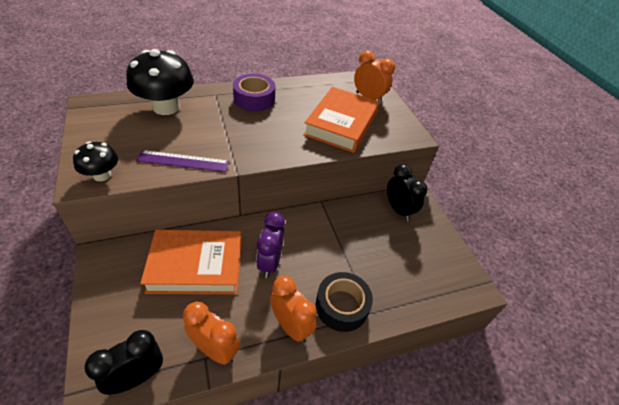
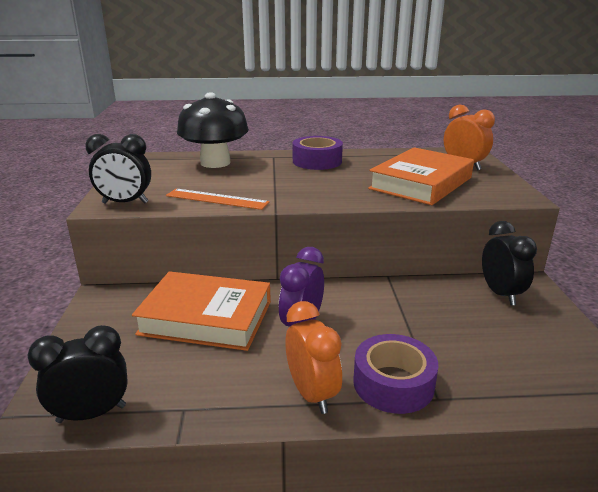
camera: 20 degrees right, 20 degrees down
(102, 175) = (125, 203): black mushroom -> black clock
(183, 161) = (217, 199): purple ruler -> orange ruler
(215, 349) = (200, 402): orange clock -> none
(342, 306) = (393, 383): black tape -> purple tape

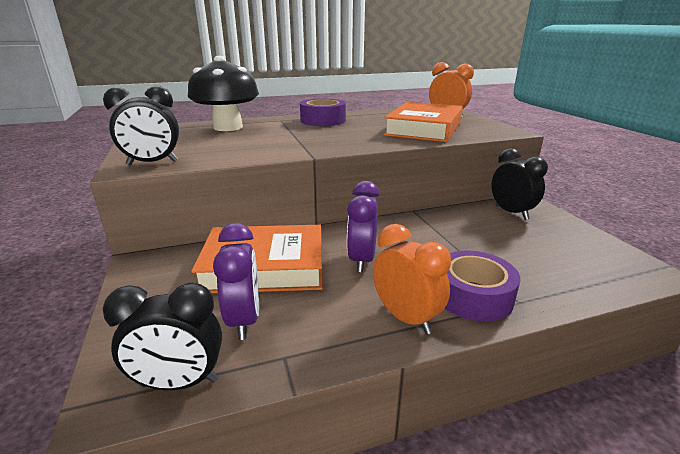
camera: 15 degrees left, 0 degrees up
(92, 414) = (179, 383): black clock -> black clock turned 150 degrees counterclockwise
(165, 368) = (244, 320): none -> purple clock
(217, 199) = (248, 153): orange ruler -> none

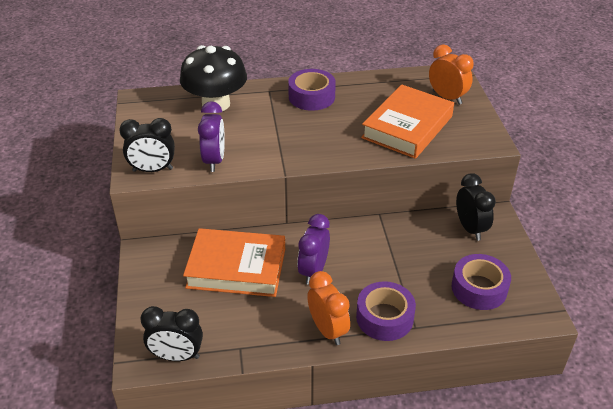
camera: 10 degrees right, 15 degrees up
(244, 320) = (217, 316): purple clock -> purple clock (214, 160)
(561, 256) = (479, 288): none -> purple tape

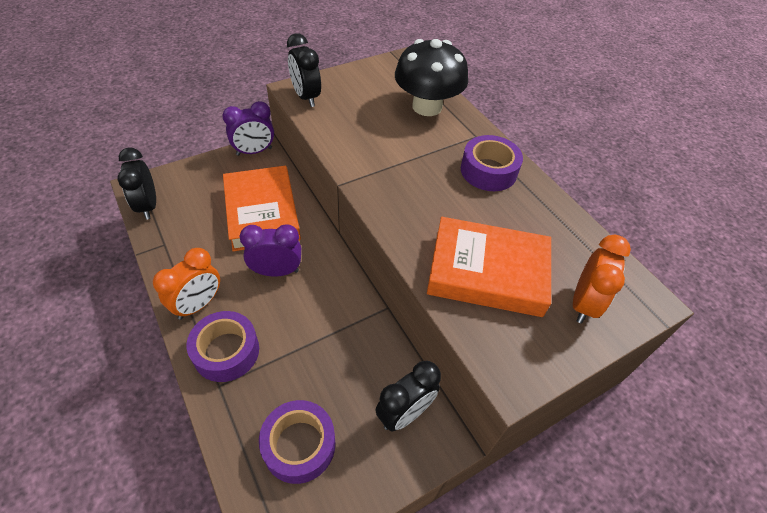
camera: 65 degrees right, 10 degrees up
(214, 160) = (338, 130): purple clock -> purple clock (254, 151)

